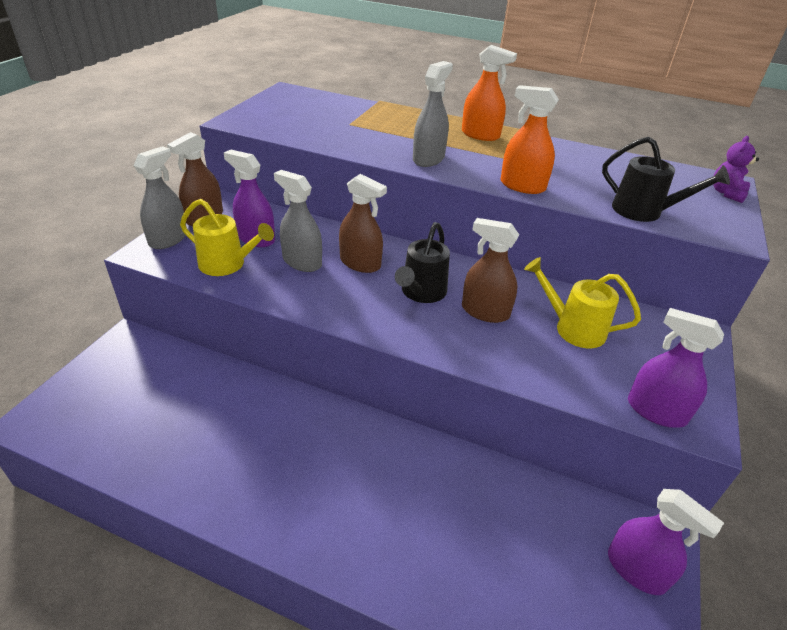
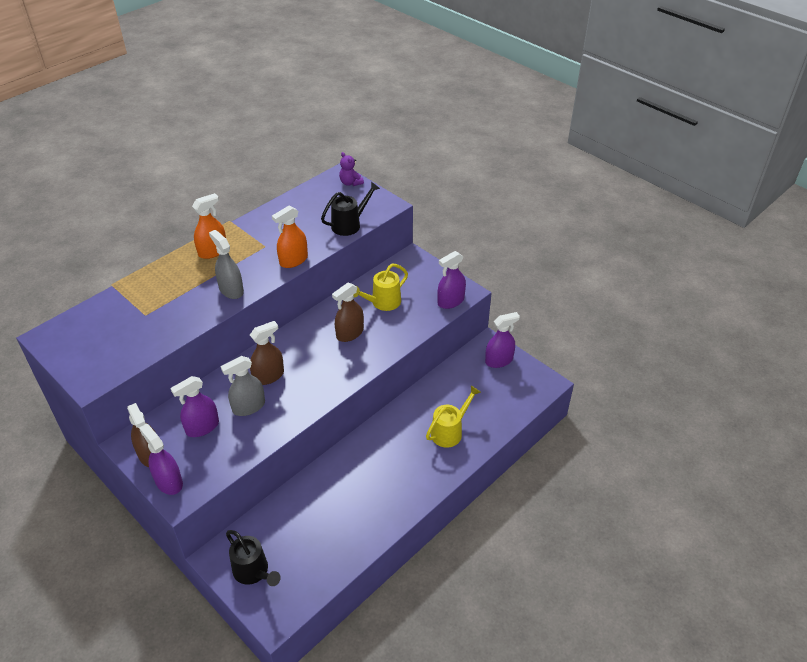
camera: 65 degrees left, 5 degrees up
(168, 239) = (169, 482): grey spray bottle -> purple spray bottle
(228, 265) = (227, 449): yellow watering can -> yellow watering can (450, 431)
(421, 293) = (317, 356): black watering can -> black watering can (254, 572)

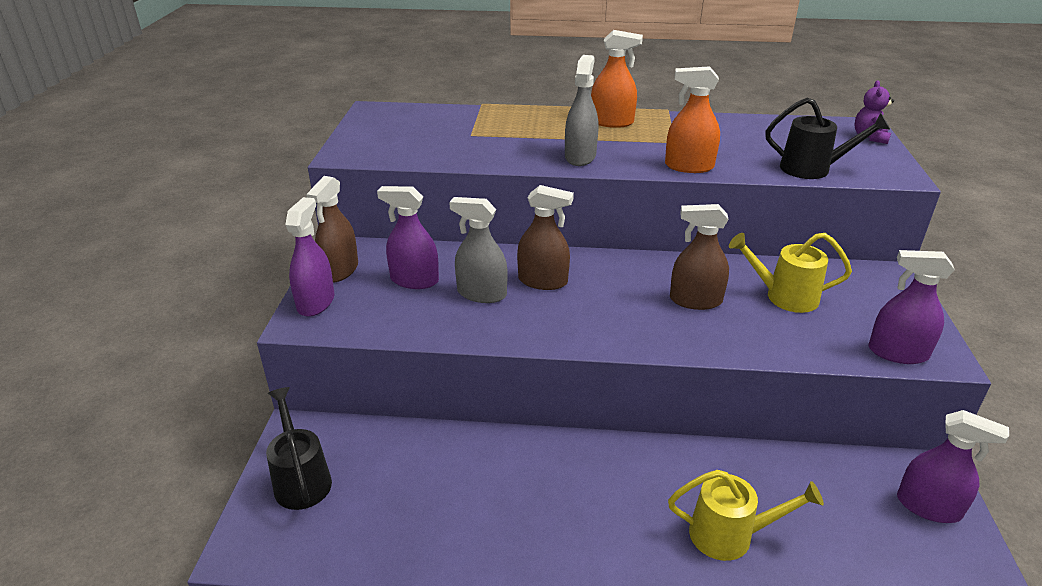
camera: 50 degrees right, 10 degrees down
(254, 572) = (301, 479): black watering can -> black watering can turned 150 degrees clockwise

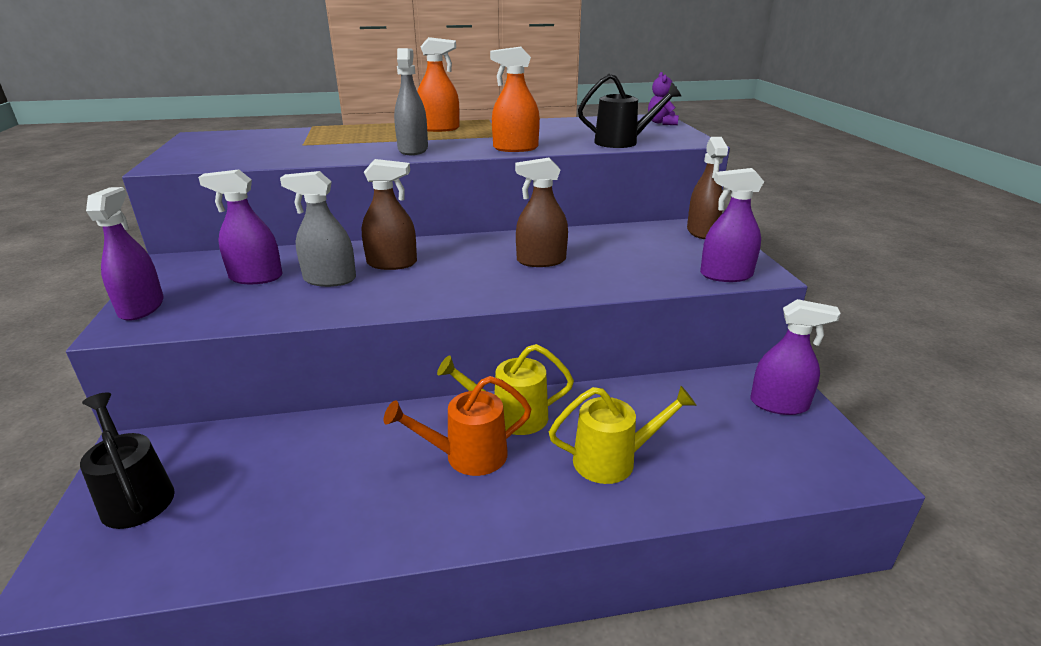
camera: 15 degrees left, 5 degrees down
(340, 270) = (171, 279): brown spray bottle -> brown spray bottle (701, 231)
(587, 500) = (466, 456): none -> orange watering can
(783, 296) = (618, 249): yellow watering can -> yellow watering can (510, 417)

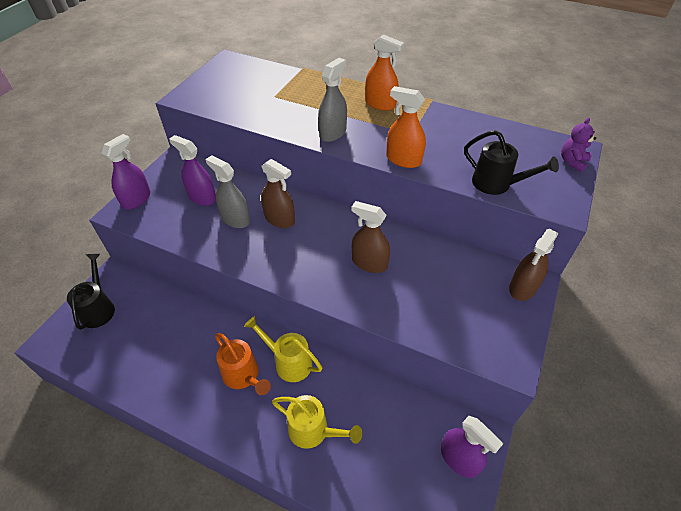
camera: 35 degrees right, 20 degrees up
(466, 456) = (244, 376): orange watering can -> orange watering can turned 150 degrees counterclockwise
(726, 275) = (482, 350): purple spray bottle -> none

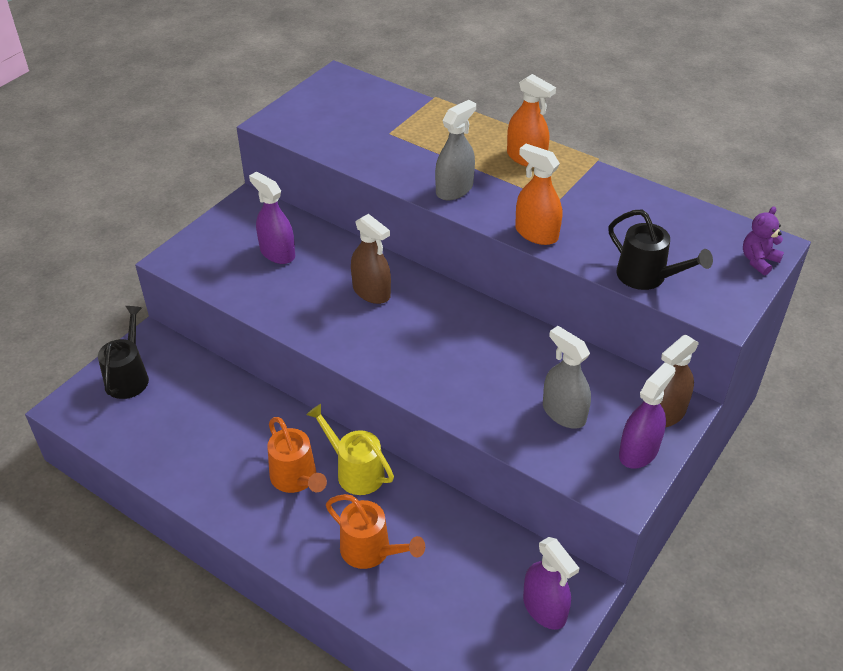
camera: 10 degrees right, 5 degrees down
(136, 199) = (195, 246): purple spray bottle -> purple spray bottle (638, 451)
(235, 219) = (315, 285): grey spray bottle -> grey spray bottle (564, 413)
(314, 431) = (372, 551): yellow watering can -> orange watering can
(369, 263) = (474, 359): brown spray bottle -> none

